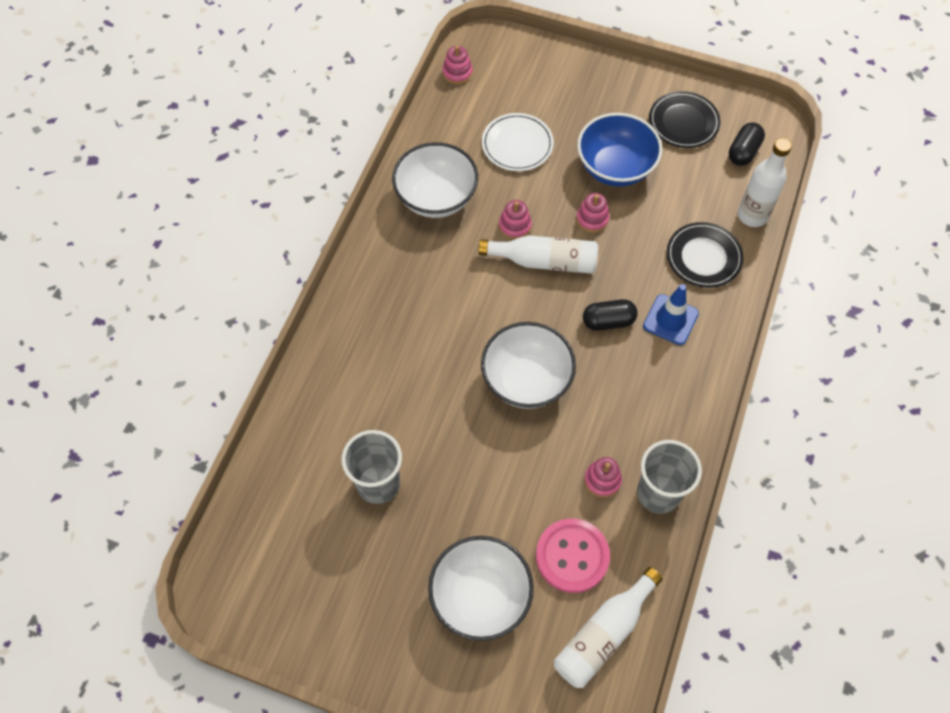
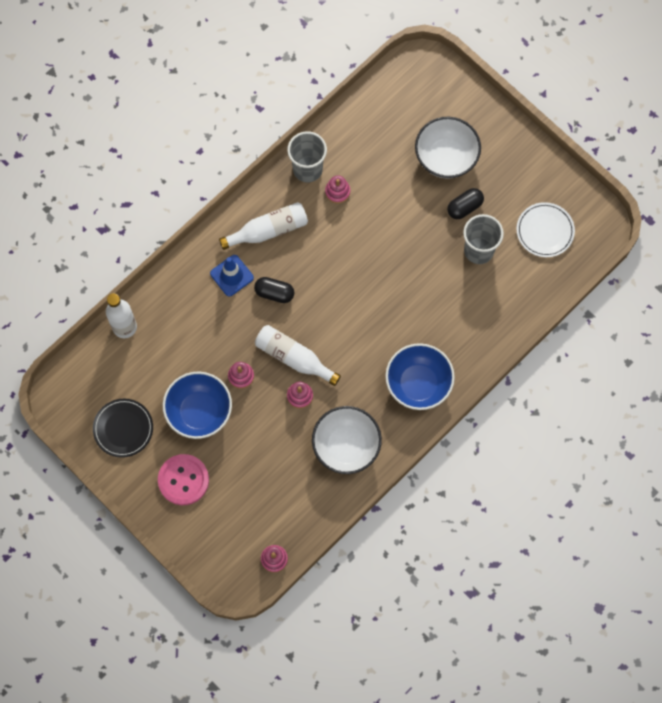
camera: 155 degrees left, 10 degrees up
(384, 292) = (418, 384): none -> blue bowl
(517, 144) = (261, 466): white plate -> white plate (545, 231)
(526, 380) = (351, 276): white bowl -> none
(572, 556) = (380, 156): pink button -> pink button (183, 480)
(603, 634) = (384, 108): white bottle -> white bottle (268, 230)
(703, 257) = (180, 311): black plate -> none
(743, 152) = (95, 382): black capsule -> black capsule (464, 207)

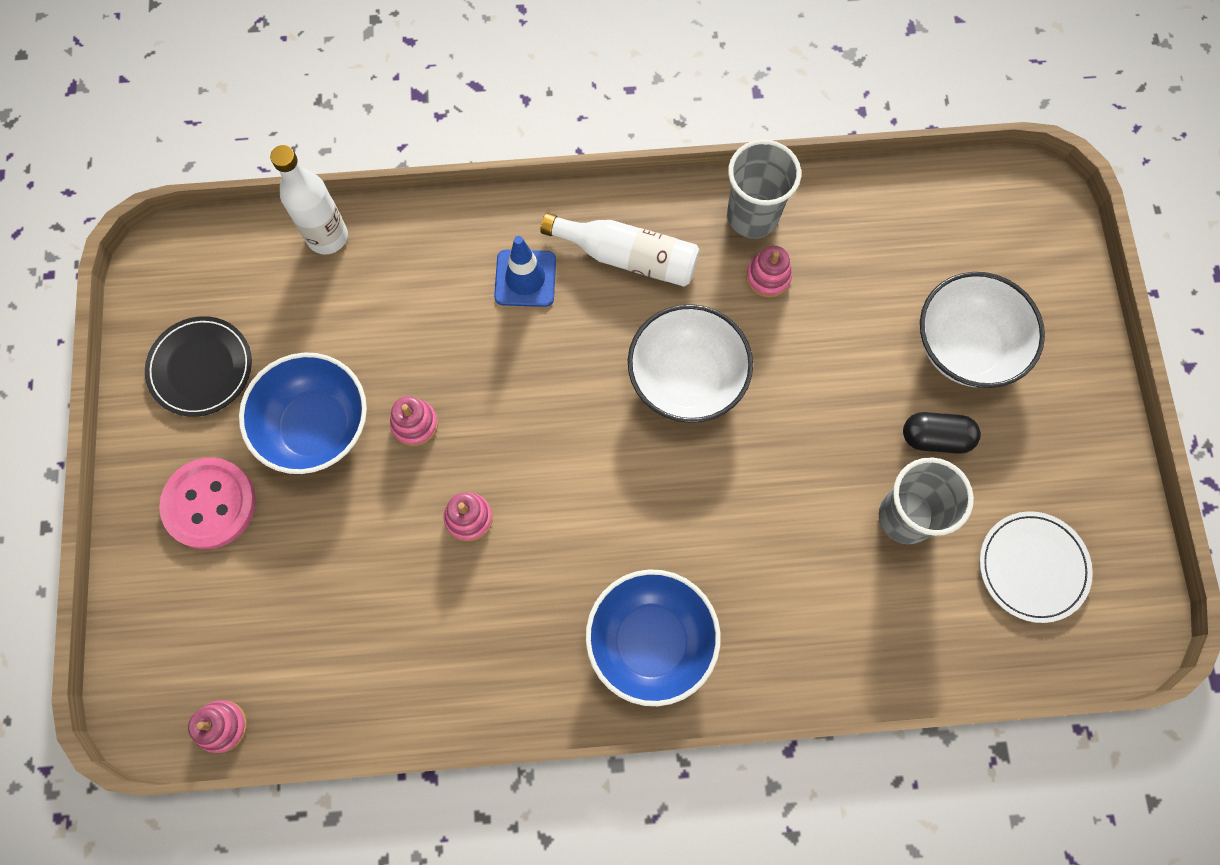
camera: 40 degrees right, 0 degrees up
(274, 293) = (561, 347): black capsule -> none
(294, 358) = (508, 457): white bottle -> none
(346, 446) = (468, 646): white bowl -> white bowl (686, 379)

